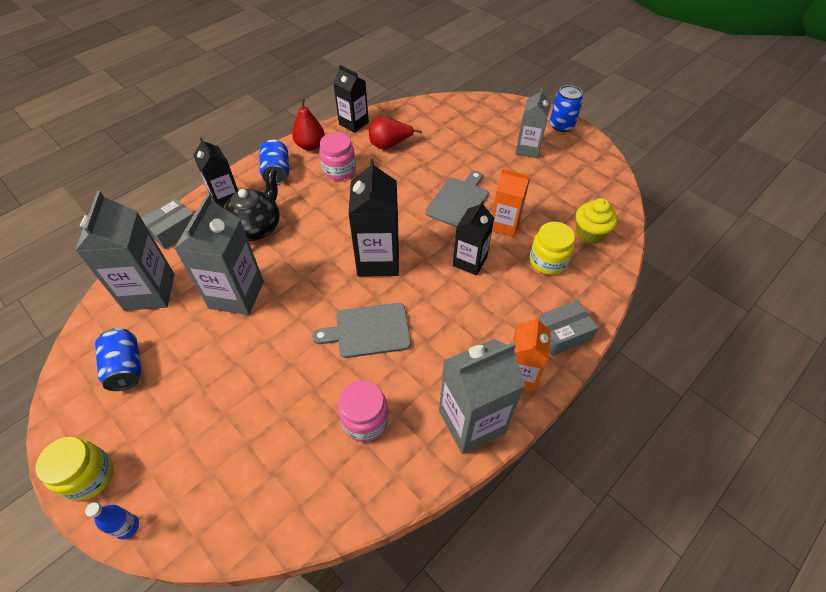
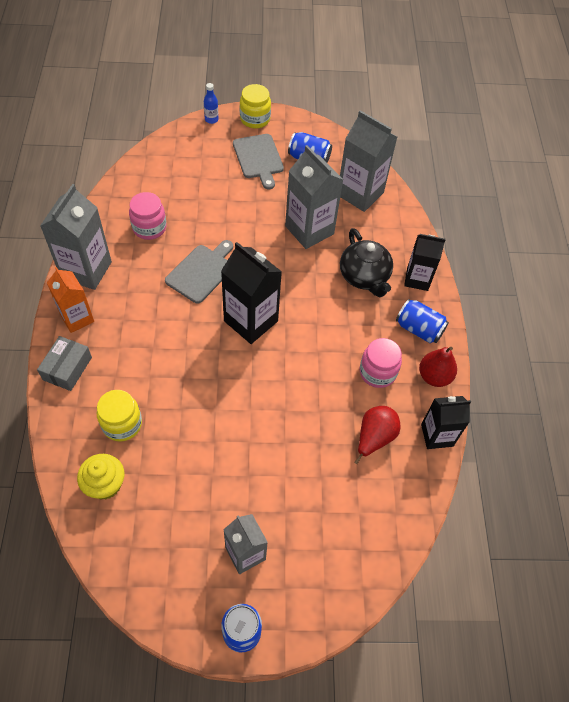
camera: 130 degrees right, 5 degrees up
(174, 230) = (410, 233): grey box -> none
(458, 201) = (247, 425): grey cutting board -> grey cutting board (258, 158)
(470, 261) = (184, 374): black carton -> none
(504, 225) = (186, 432): orange carton -> none

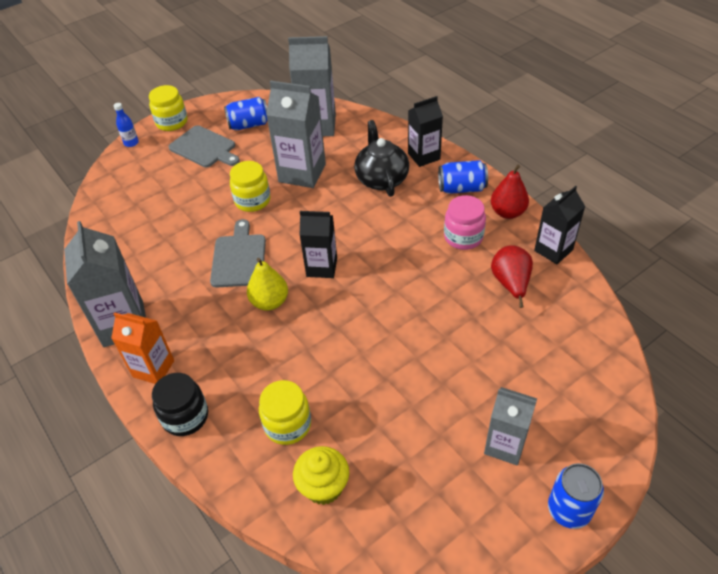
camera: 30 degrees left, 10 degrees down
(67, 368) = (185, 417): grey box -> black jar
(149, 228) = (154, 254): pink jar -> none
(191, 323) = (270, 302): none -> yellow pear
(251, 321) = (321, 267): black carton -> black carton, size x0.65
(252, 229) = (252, 201): none -> yellow jar
(364, 277) = (381, 179): black teapot -> black teapot turned 135 degrees counterclockwise

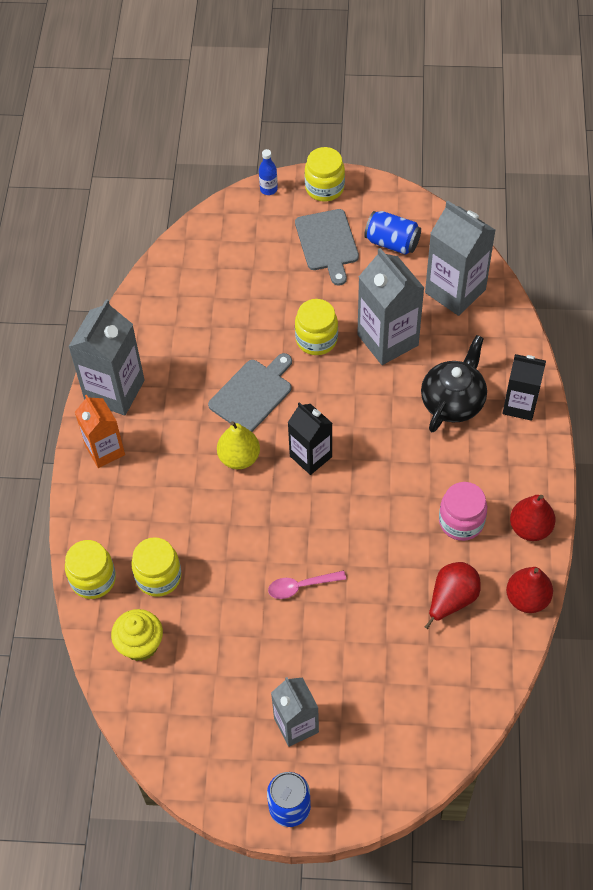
camera: 40 degrees right, 10 degrees up
(185, 417) = (95, 510): black jar -> none
(233, 468) = (93, 579): none -> yellow jar
(404, 350) = (301, 586): none -> pink spoon
(461, 188) = (516, 469): blue can -> none
(553, 250) = (527, 598): black carton -> red pear

